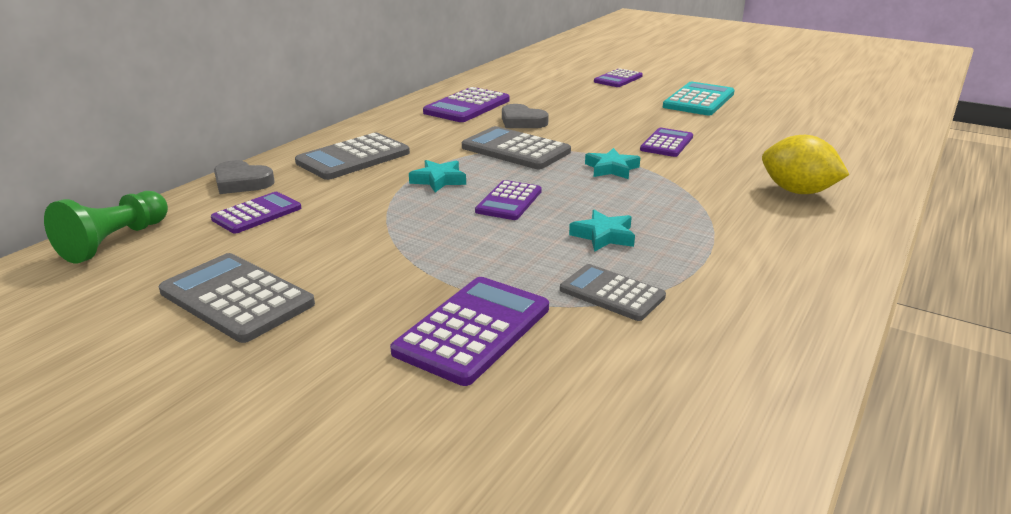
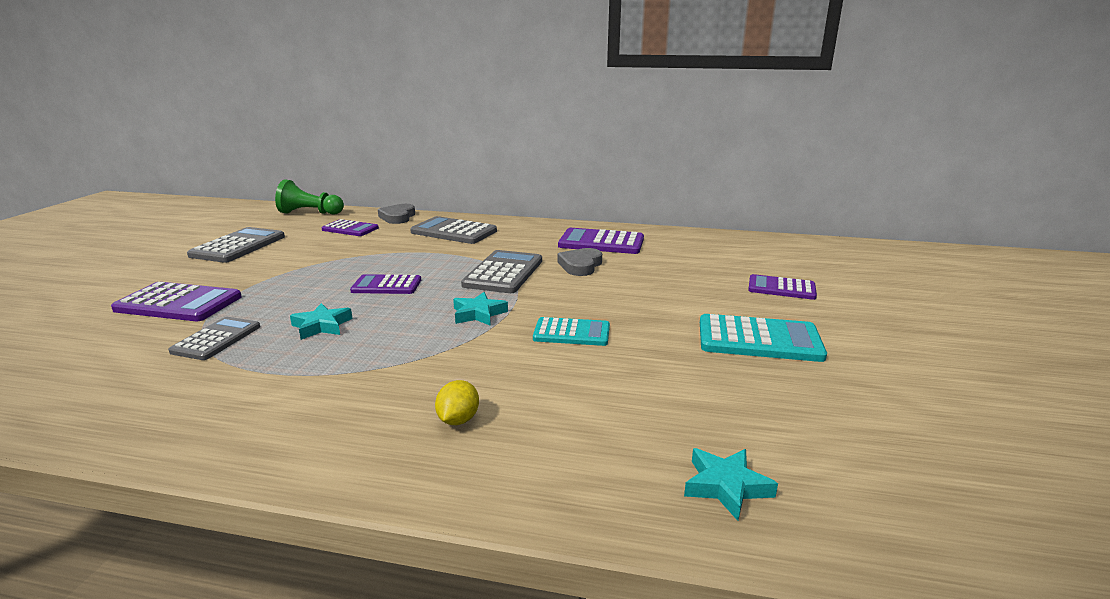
camera: 70 degrees right, 5 degrees down
(439, 180) = (422, 259): turquoise star -> turquoise star (726, 486)
(666, 143) = (571, 333): purple calculator -> turquoise calculator
(797, 191) = (458, 420): yellow lemon -> yellow lemon, size x0.56

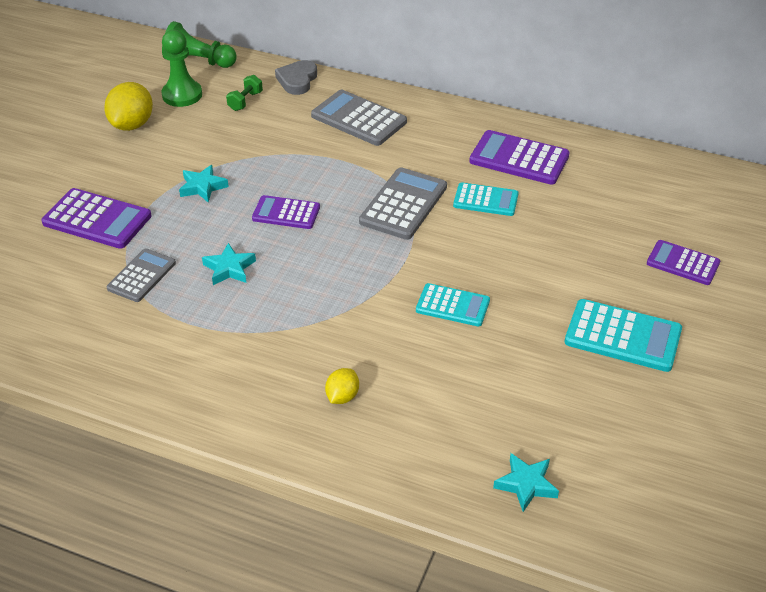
camera: 10 degrees right, 20 degrees up
(238, 246) = (132, 125): grey calculator -> yellow lemon
(291, 229) = (182, 95): none -> green pawn
(350, 229) = (245, 101): purple calculator -> green dumbbell
(478, 314) = (371, 268): turquoise star -> turquoise star (202, 187)
(580, 265) = (485, 200): grey heart -> turquoise calculator

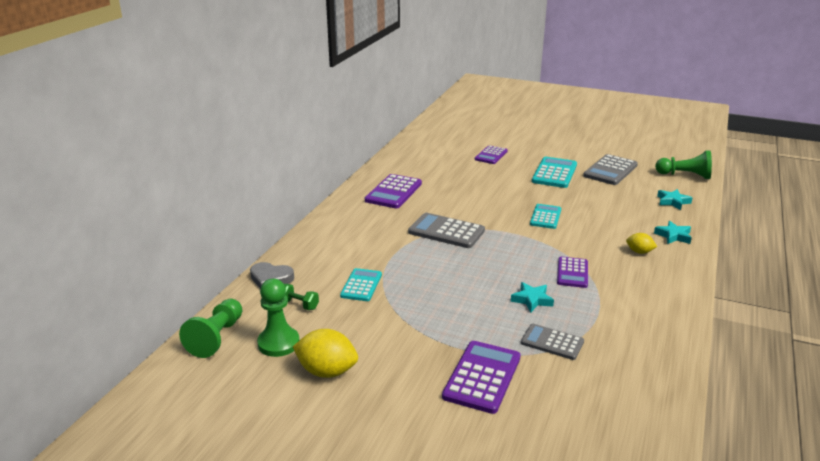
camera: 90 degrees left, 15 degrees down
(202, 187) = (429, 320): turquoise star -> turquoise star (673, 236)
(286, 213) = (461, 278): purple calculator -> purple calculator (572, 273)
(358, 119) = (337, 249): grey calculator -> grey calculator (610, 170)
(485, 200) = (439, 204): turquoise calculator -> turquoise calculator (361, 285)
(655, 537) = (685, 175): none -> green pawn

